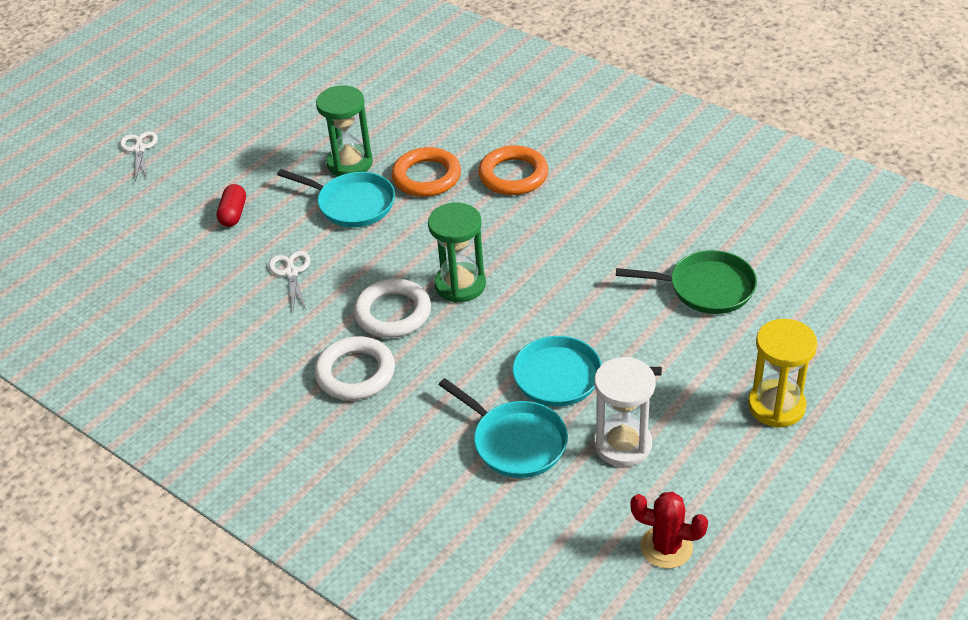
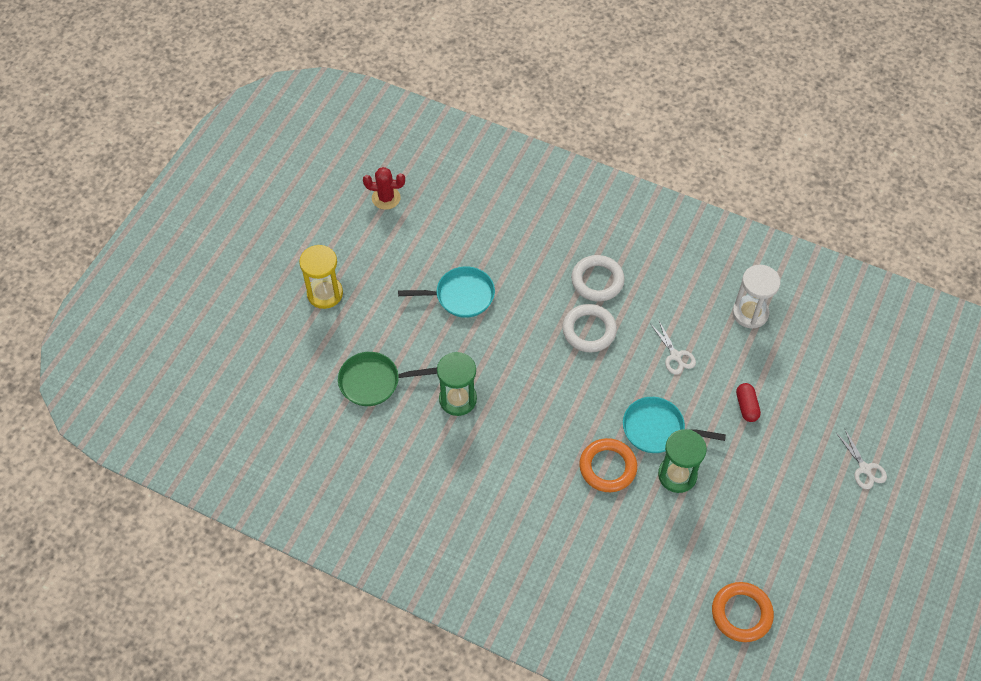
camera: 165 degrees right, 15 degrees up
(460, 285) = (549, 361): green hourglass -> green hourglass (458, 399)
(513, 175) = (537, 478): orange ring -> orange ring (741, 613)
(515, 442) = (482, 247): turquoise pan -> none
(622, 444) = (417, 255): white hourglass -> white hourglass (750, 313)

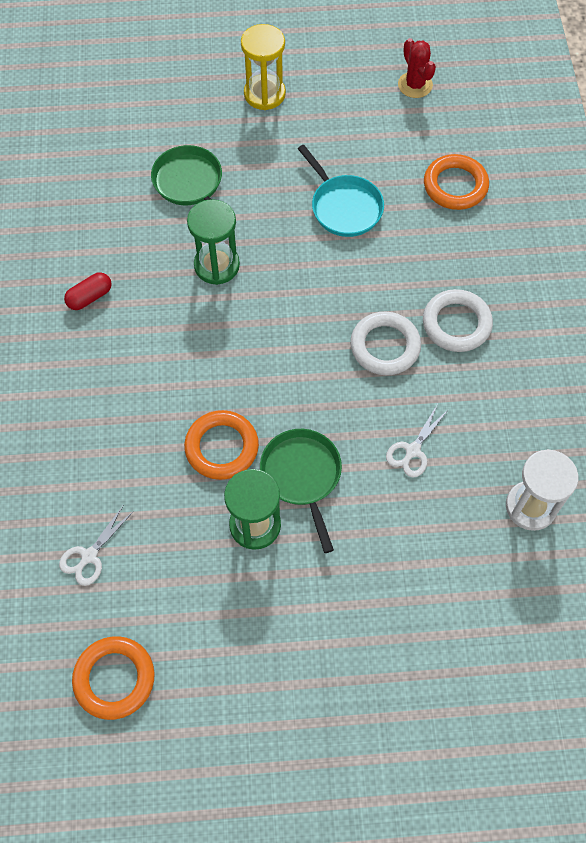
camera: 60 degrees right, 5 degrees up
(488, 222) = (455, 185): none -> orange ring
(657, 429) = (302, 476): turquoise pan -> green pan
(746, 406) = (395, 561): red capsule -> red capsule (90, 297)
(864, 468) = (397, 745): white scissors -> white scissors (89, 556)

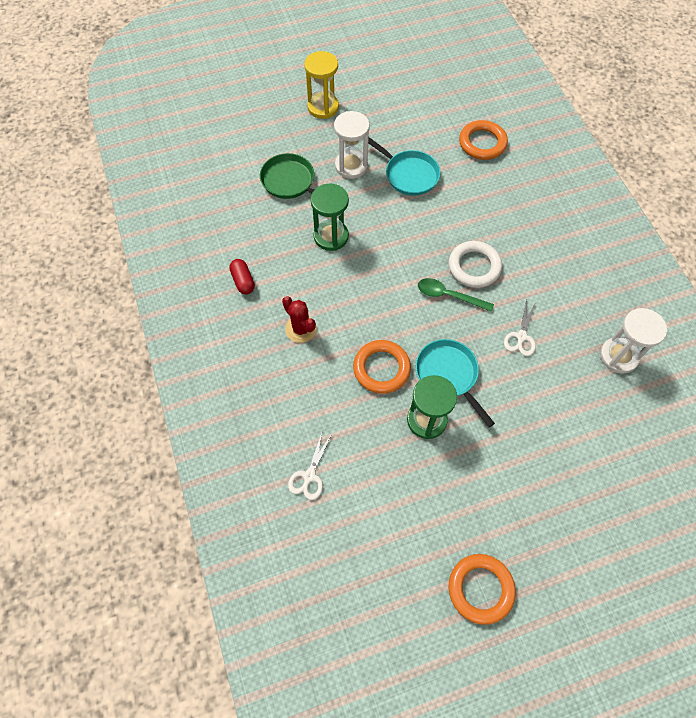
camera: 15 degrees left, 0 degrees up
(90, 297) = (243, 281): red capsule -> red capsule turned 60 degrees counterclockwise
(114, 678) = (361, 565): orange ring -> orange ring (480, 589)
(274, 179) = (351, 166): none -> white hourglass
(302, 476) = (448, 375): green pan -> turquoise pan
(339, 376) = (449, 296): none -> green spoon
(415, 85) = (428, 79): red cactus -> red cactus (301, 329)
(456, 324) = (518, 239): white ring -> none

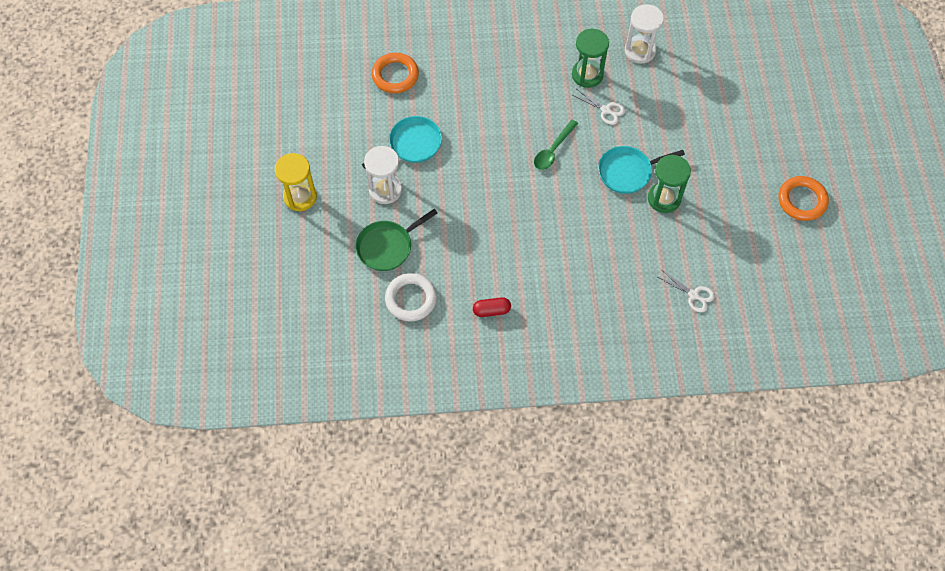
camera: 75 degrees left, 0 degrees up
(301, 329) = (556, 272): red cactus -> none
(331, 236) = (463, 226): green hourglass -> green hourglass (587, 75)
(381, 368) = (610, 219): orange ring -> none
(474, 267) = (529, 123): white ring -> white ring (411, 299)

